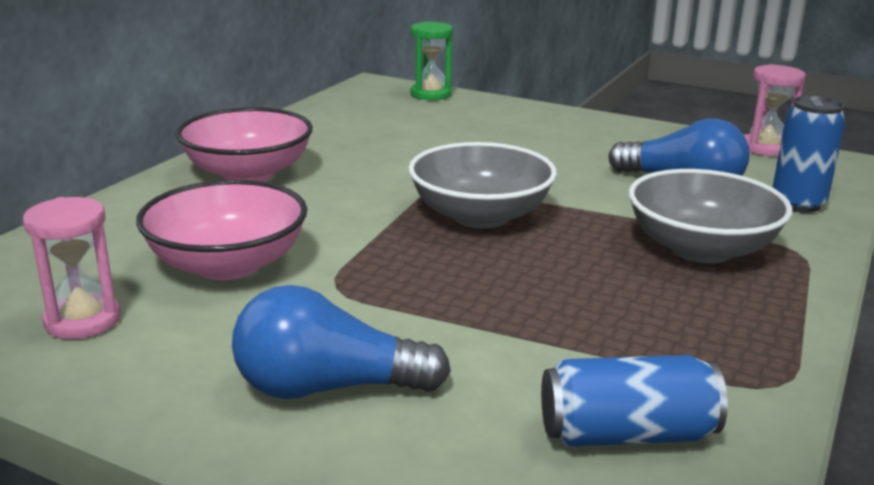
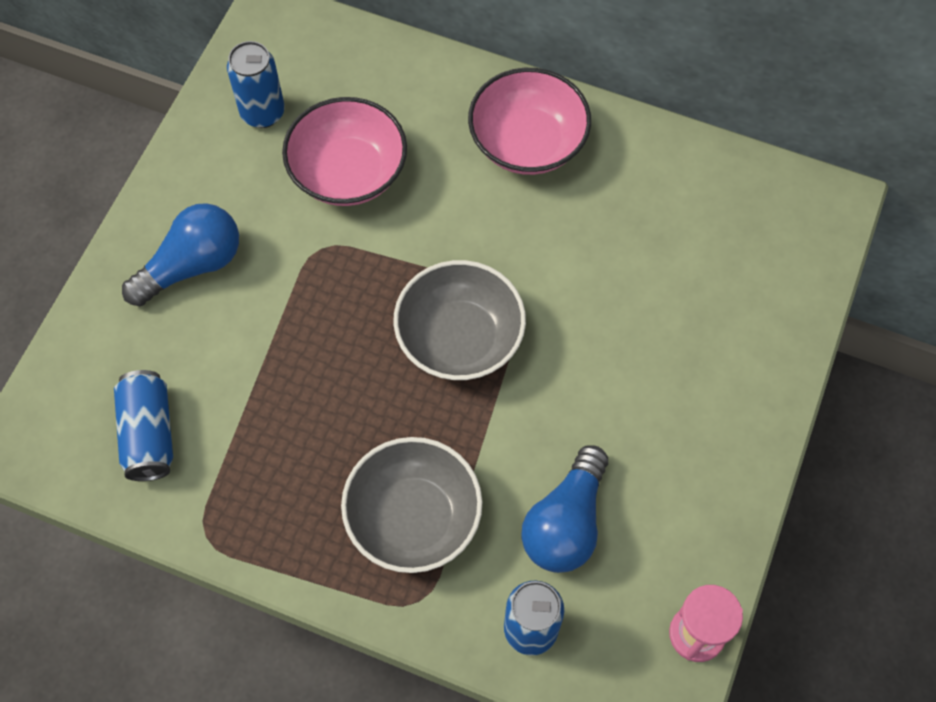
camera: 85 degrees right, 40 degrees up
(83, 321) = (262, 113): pink hourglass -> blue can
(327, 388) = (192, 265): blue light bulb -> blue light bulb turned 60 degrees clockwise
(431, 94) = (809, 267): green hourglass -> none

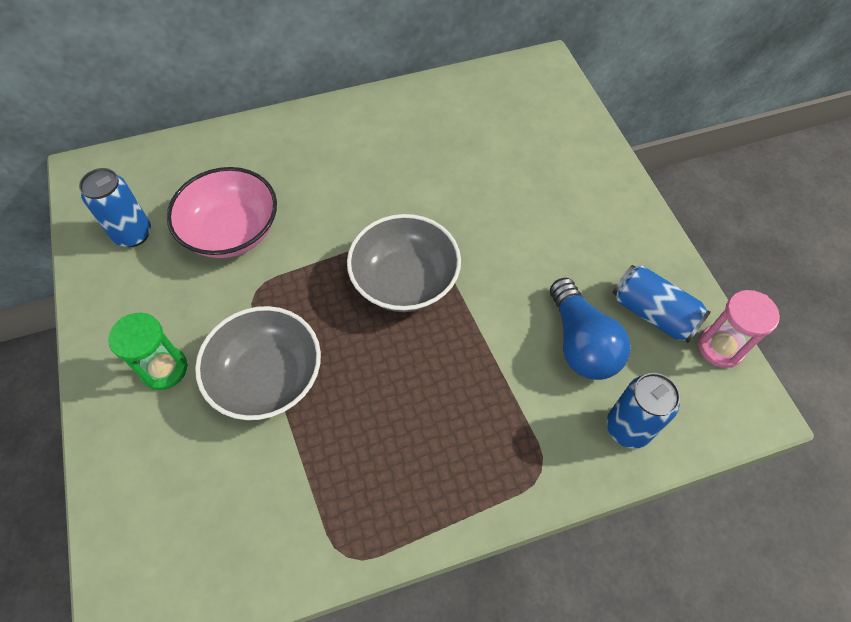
camera: 40 degrees left, 5 degrees down
(149, 434) = (233, 516): blue can -> blue can (653, 313)
(192, 265) = (164, 369): blue light bulb -> green hourglass
(413, 517) = (484, 418): grey bowl -> grey bowl (267, 377)
(527, 142) = (338, 140): pink bowl -> none

